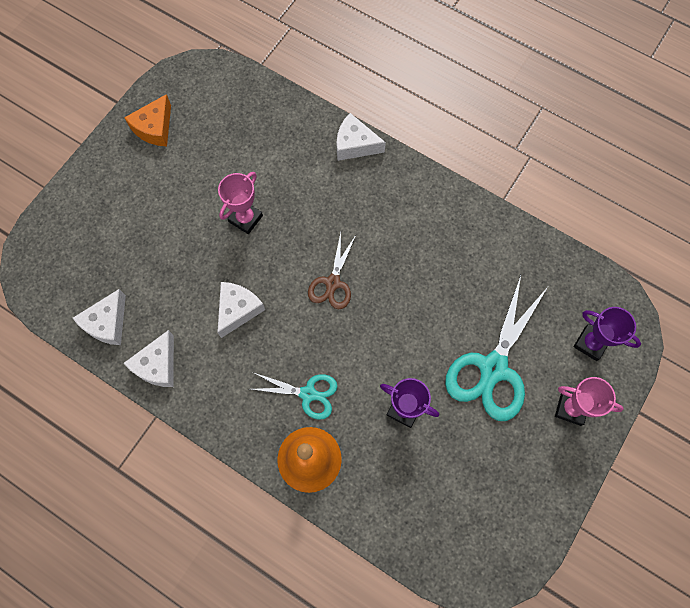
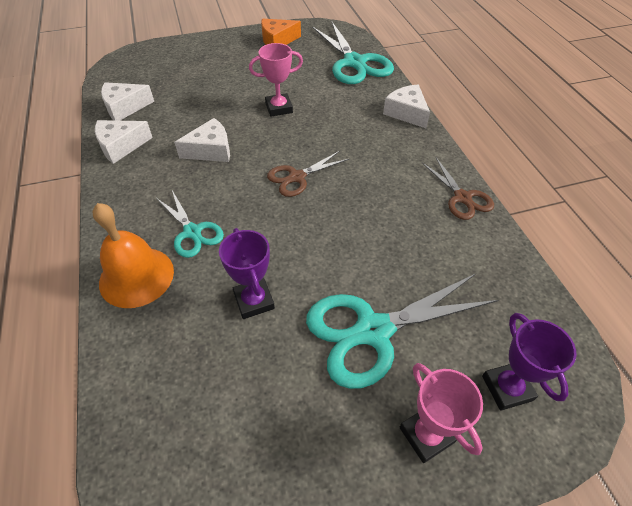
camera: 40 degrees right, 20 degrees down
(257, 109) = (354, 62): none -> turquoise scissors
(464, 209) = (462, 197): none -> brown scissors

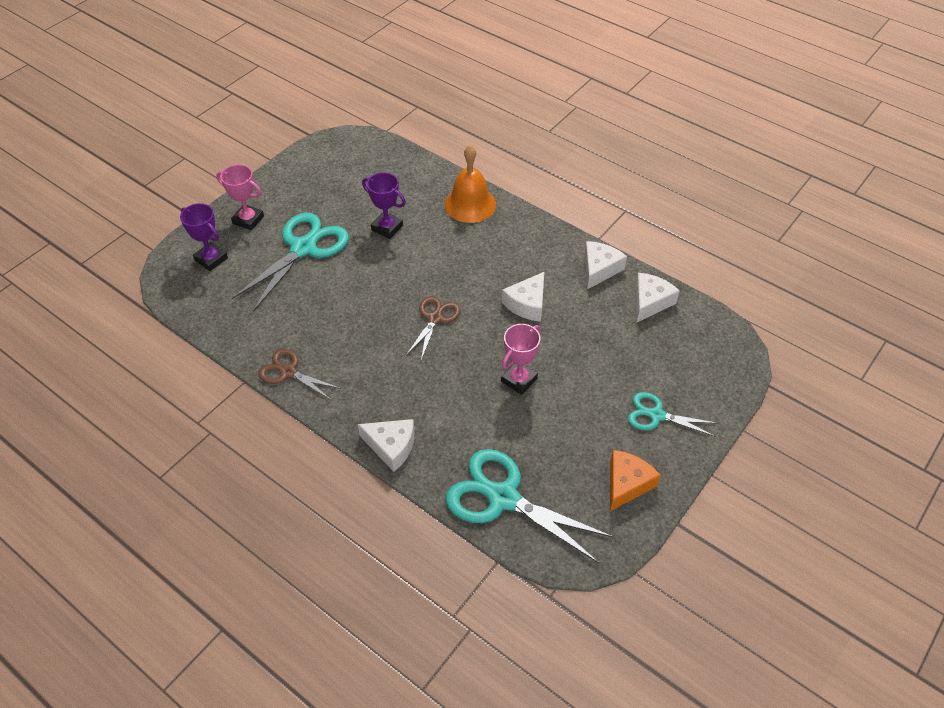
camera: 145 degrees right, 0 degrees up
(192, 232) = (467, 242): turquoise scissors -> turquoise scissors (656, 415)

